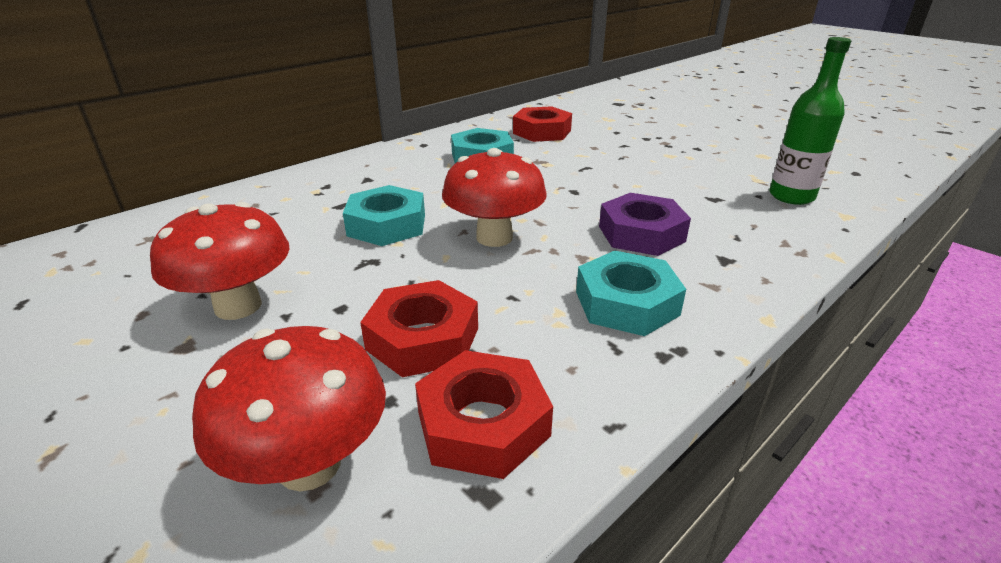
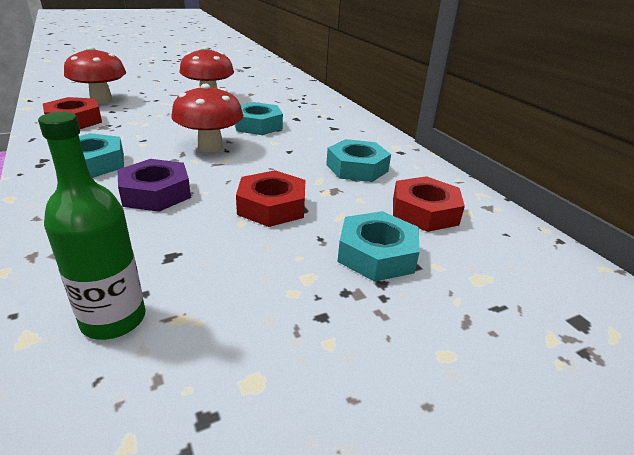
camera: 105 degrees right, 0 degrees up
(423, 339) = (139, 119): red nut -> red nut (271, 206)
(618, 141) = (377, 254): none -> turquoise nut

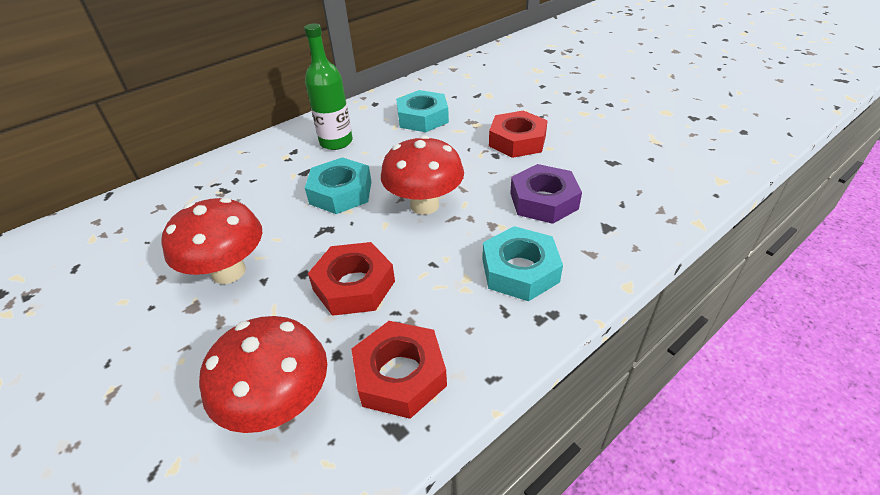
camera: 100 degrees left, 10 degrees up
(113, 319) = (679, 159): green bottle -> green bottle (336, 142)
(377, 254) = (541, 96): turquoise nut -> none
(424, 211) = (477, 87): red nut -> red nut (354, 285)

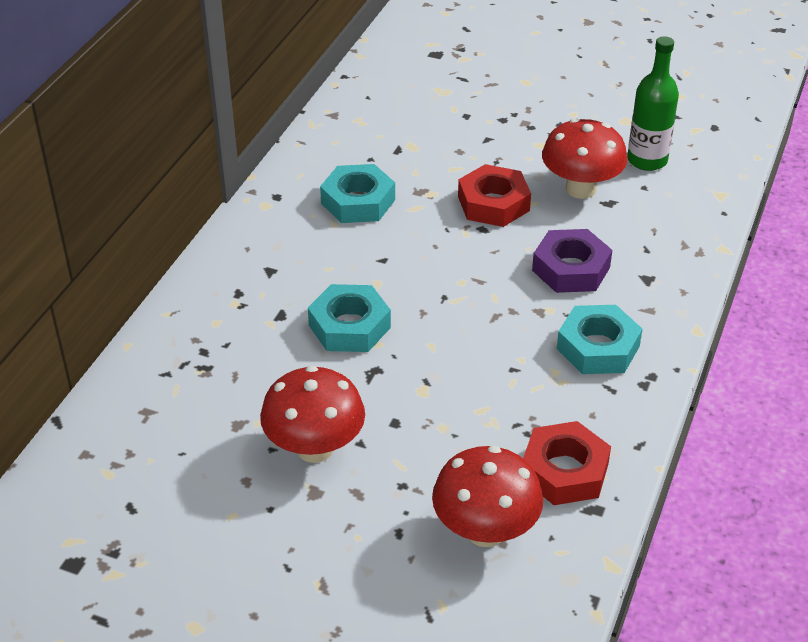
camera: 30 degrees left, 0 degrees up
(336, 142) = (280, 265): green bottle -> green bottle (647, 160)
(354, 285) = (456, 415): red nut -> none
(424, 205) = (455, 311): red mushroom -> red mushroom (580, 189)

